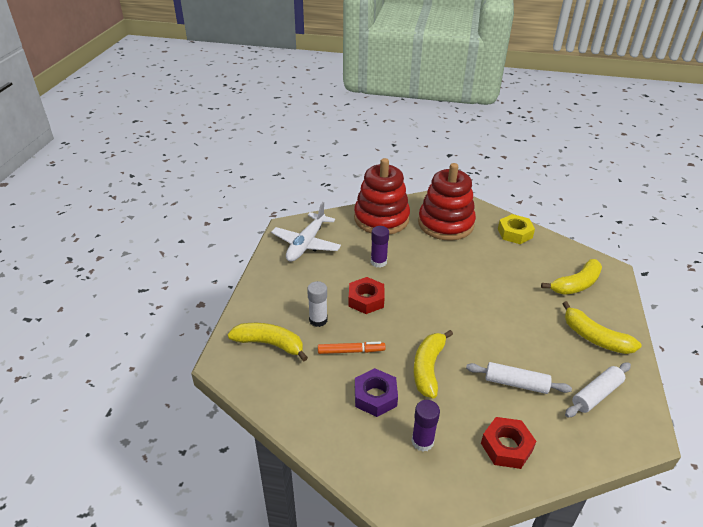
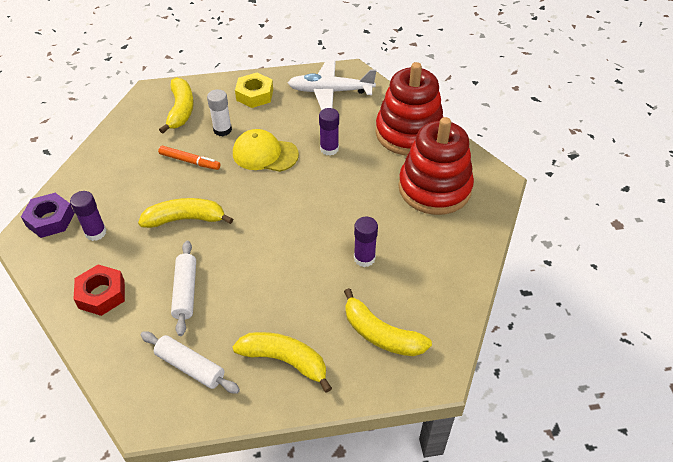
camera: 70 degrees right, 10 degrees up
(351, 351) = (190, 161): orange marker -> orange marker turned 45 degrees counterclockwise
(366, 300) = (265, 154): red nut -> yellow cap
(375, 396) = (139, 190): purple nut -> purple nut (50, 220)
(504, 274) = (364, 258): none -> purple glue stick
(515, 233) = (457, 258): yellow nut -> yellow nut (255, 95)
(594, 337) = (285, 361): yellow banana -> yellow banana turned 90 degrees clockwise

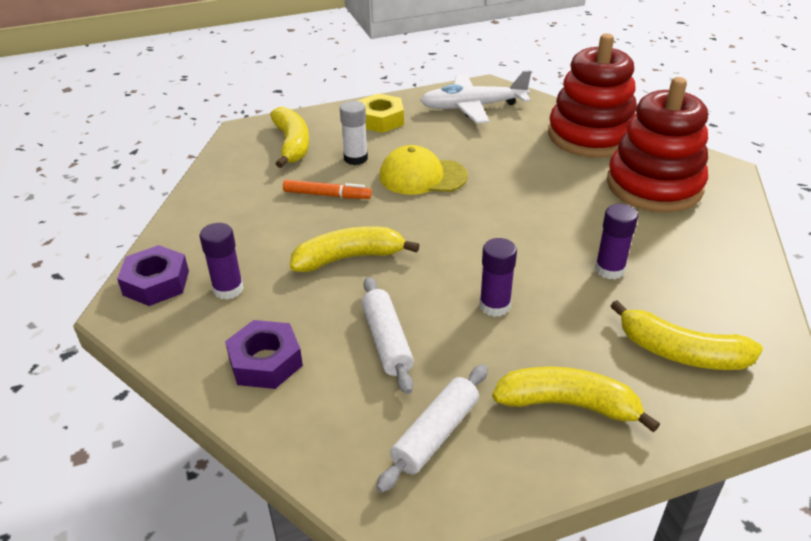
camera: 10 degrees left, 10 degrees down
(101, 294) = (265, 362): red nut -> purple nut
(190, 367) = (436, 434): white rolling pin -> white rolling pin turned 75 degrees counterclockwise
(329, 149) = (501, 162): purple glue stick -> purple glue stick (494, 306)

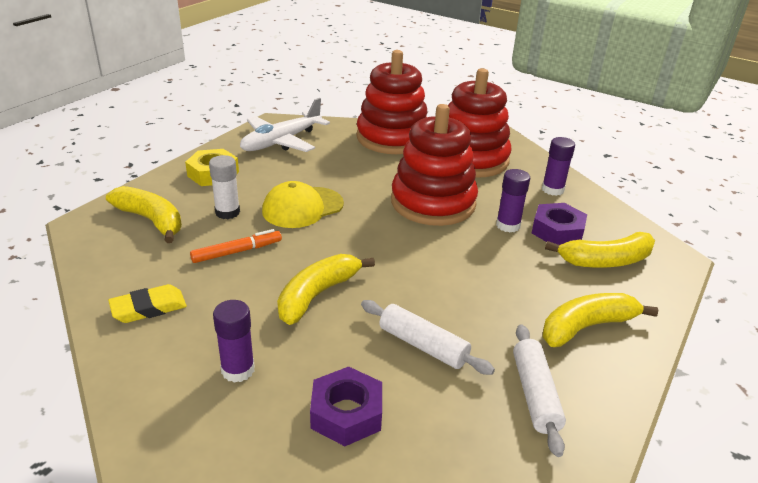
camera: 40 degrees left, 5 degrees down
(156, 283) = (154, 399): purple nut -> purple nut (557, 231)
(220, 214) = (149, 308): none -> yellow eraser
(494, 306) = (466, 282): purple glue stick -> purple glue stick (552, 190)
(554, 216) = (433, 203): none -> red stacking toy

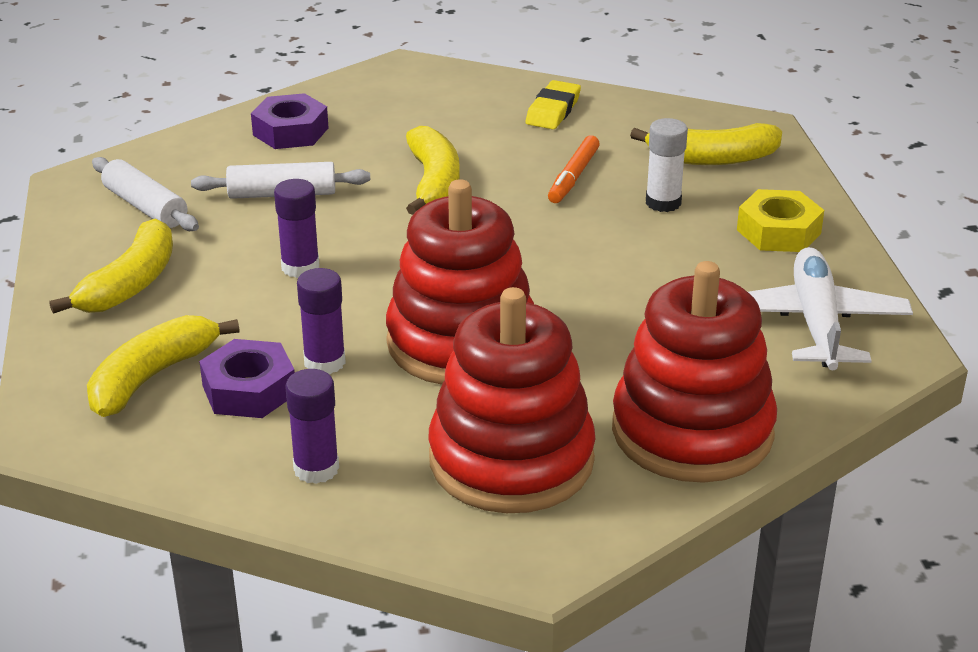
camera: 140 degrees right, 0 degrees up
(238, 370) = (410, 115): purple glue stick -> purple glue stick (300, 267)
(302, 207) = (600, 249): yellow cap -> none

